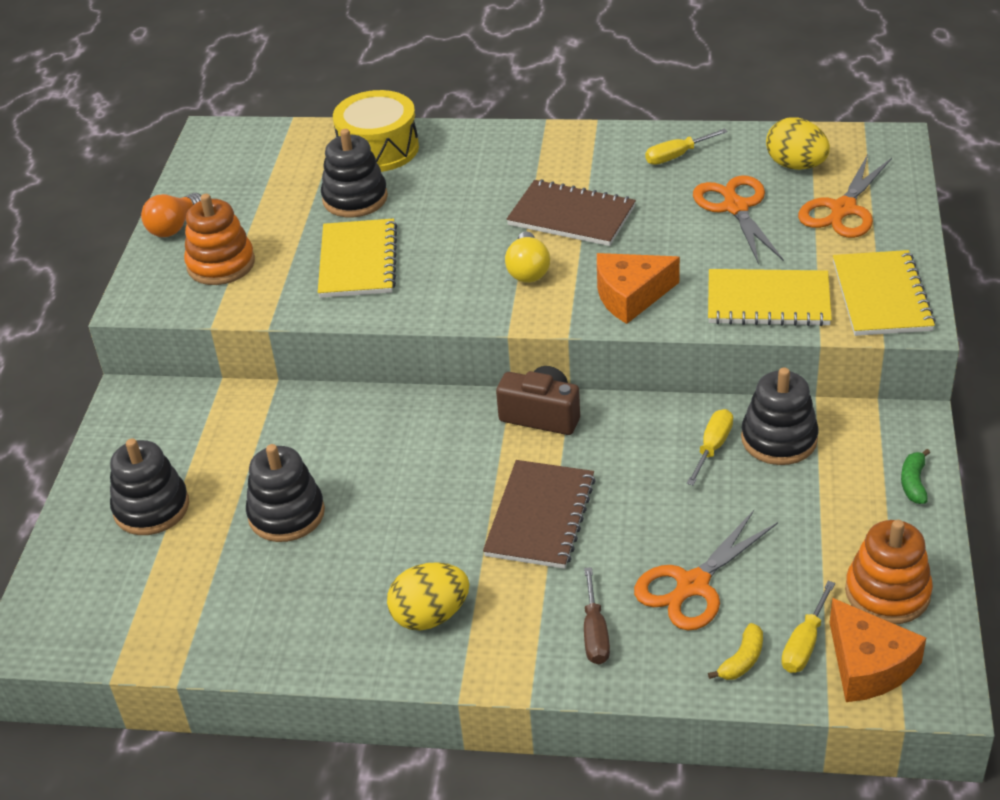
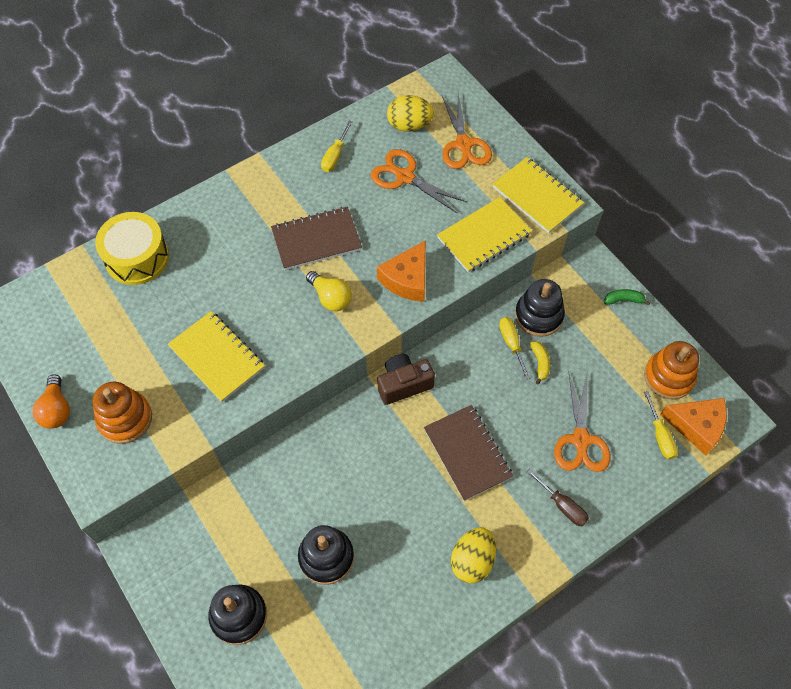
camera: 45 degrees left, 20 degrees up
(355, 198) = (163, 308): black stacking toy -> none
(742, 660) = (642, 467): yellow banana -> yellow banana (540, 363)
(913, 483) = (623, 300): green banana -> green banana turned 120 degrees clockwise

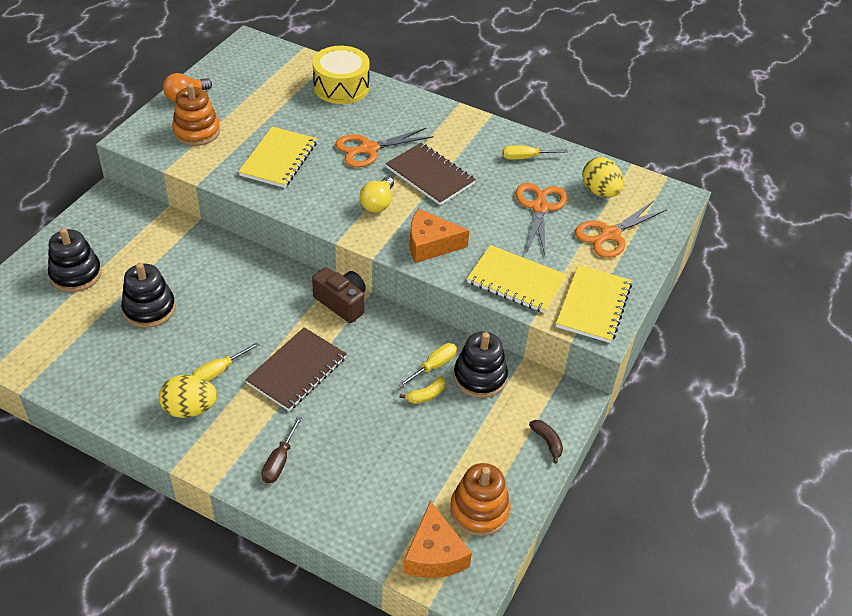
camera: 60 degrees right, 15 degrees down
(580, 440) = (360, 454): orange scissors -> orange scissors (368, 149)
(623, 300) = (547, 442): green banana -> brown banana
(660, 435) = (404, 522): yellow screwdriver -> yellow screwdriver (219, 371)

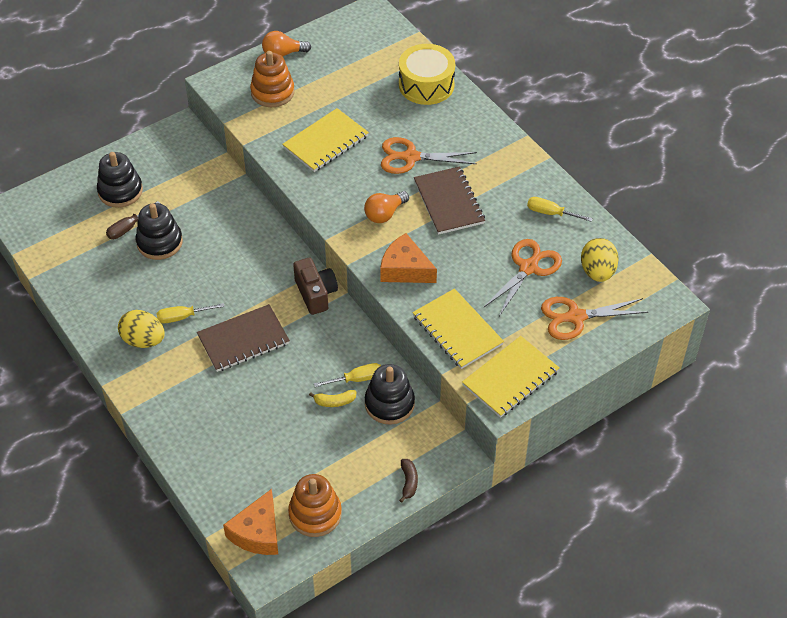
camera: 30 degrees right, 5 degrees up
(280, 461) = (186, 410): brown screwdriver -> brown screwdriver (128, 227)
(378, 203) = (384, 214): yellow light bulb -> orange light bulb

